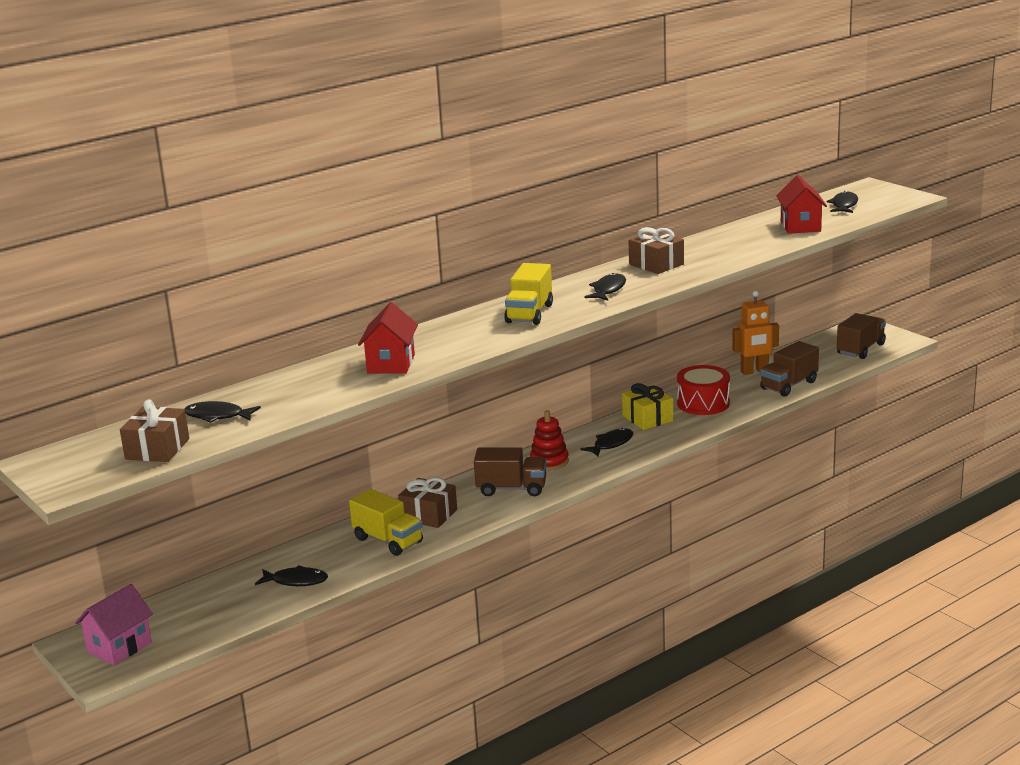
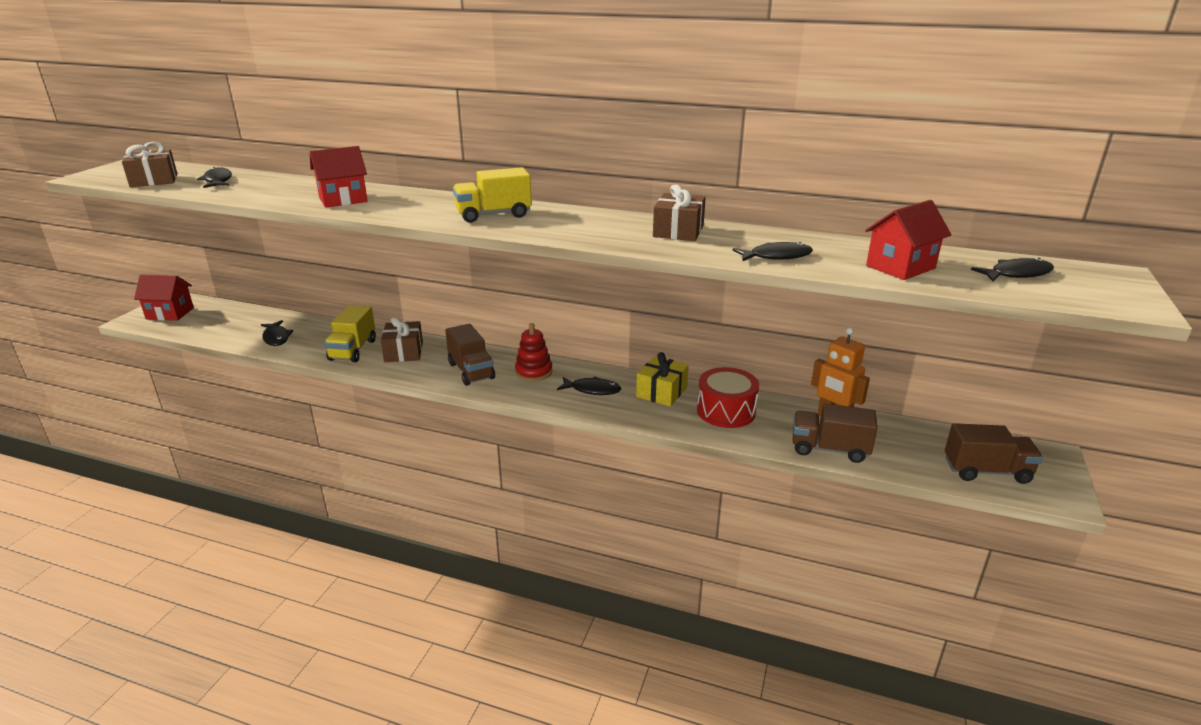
camera: 55 degrees right, 5 degrees up
(119, 647) = (170, 313): pink house -> red house
(608, 290) = (585, 228): black fish -> black fish (776, 256)

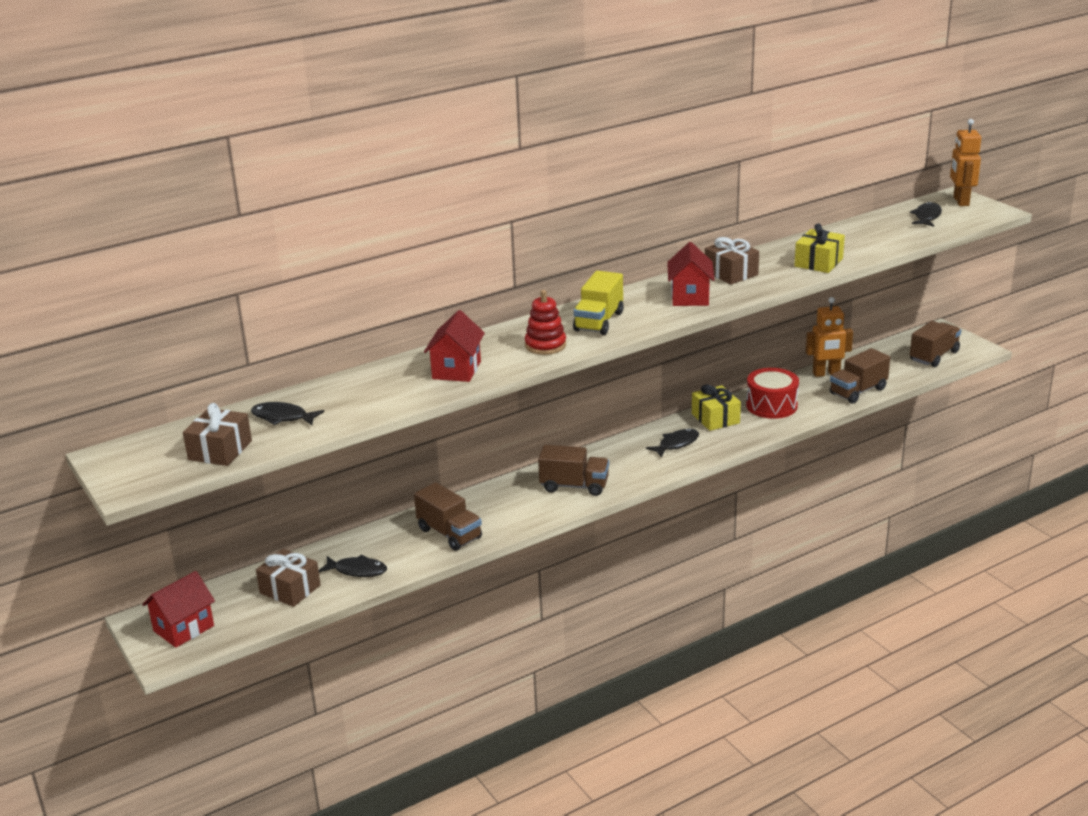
camera: 50 degrees left, 0 degrees up
(353, 350) = (449, 533): yellow truck -> brown truck
(404, 352) = (492, 508): brown gift -> brown gift (290, 589)
(534, 372) = (614, 459): red stacking toy -> red stacking toy (545, 345)
(776, 256) = (818, 262): black fish -> yellow gift
(900, 267) = (880, 238): red house -> red house (690, 297)
(1107, 280) = (960, 201): none -> orange robot

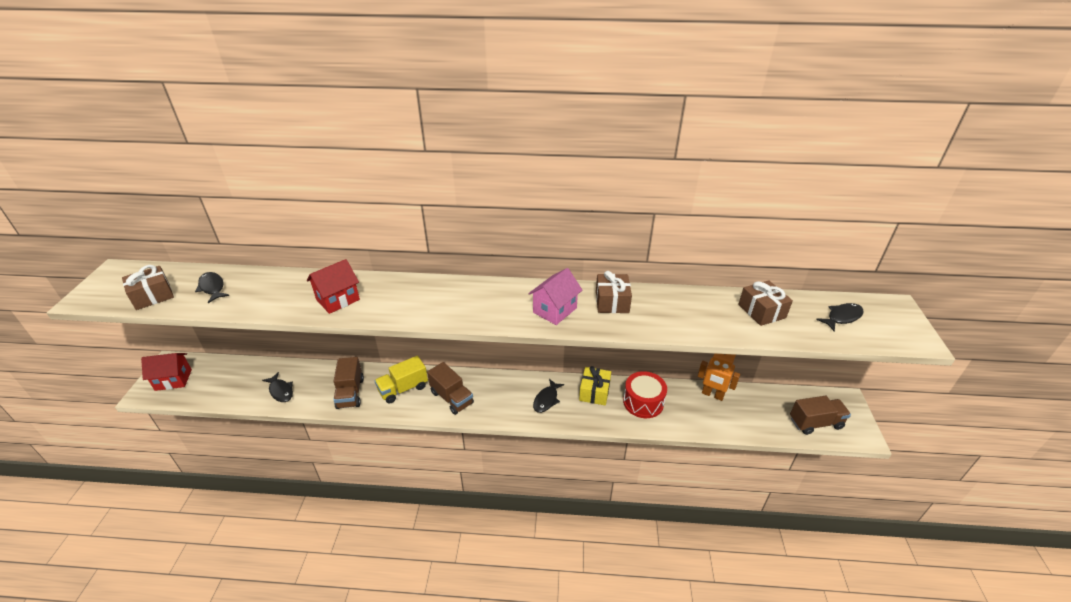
camera: 35 degrees right, 10 degrees up
(290, 589) = (240, 384): brown gift -> brown gift (761, 311)
(545, 345) = (411, 306): red stacking toy -> none
(599, 322) = (469, 302): yellow truck -> yellow truck (403, 389)
(676, 444) = (546, 400): black fish -> black fish turned 120 degrees clockwise
(690, 297) = (555, 310): red house -> pink house
(818, 262) = (690, 323): yellow gift -> none
(858, 391) = (719, 424): brown truck -> none
(960, 201) = (894, 314): orange robot -> none

